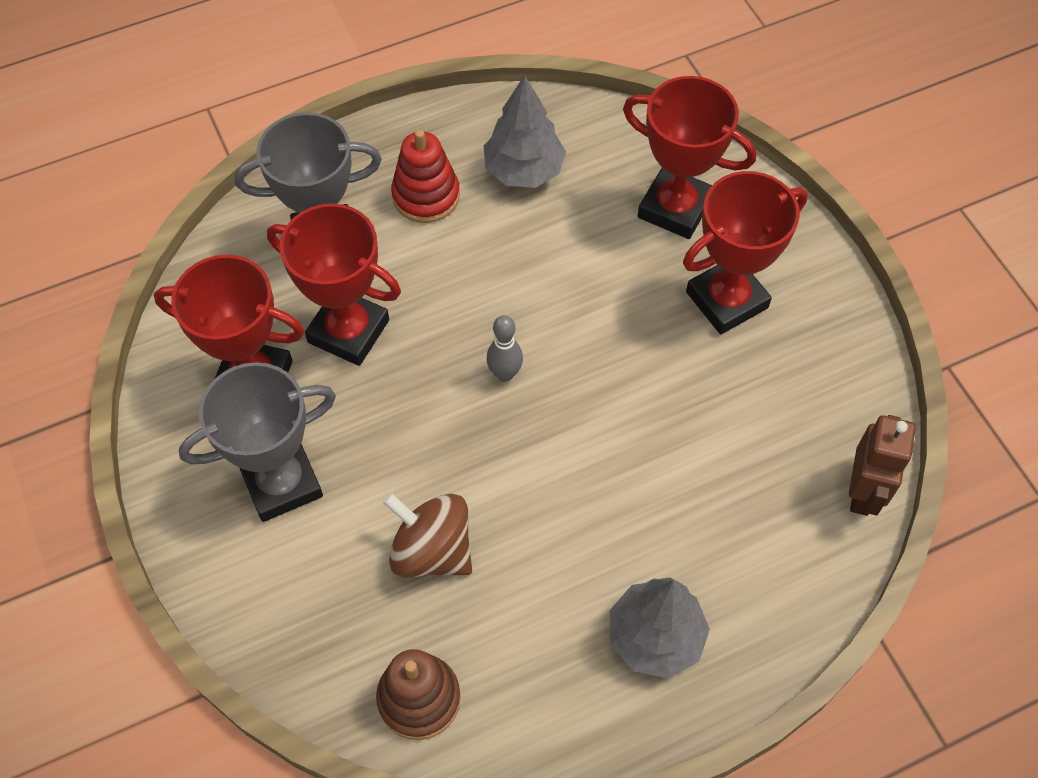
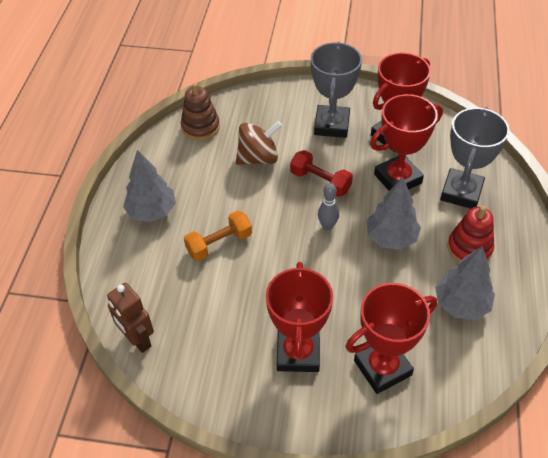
camera: 125 degrees right, 10 degrees down
(424, 429) = (320, 182): none -> red dumbbell
(470, 288) = (391, 238): none -> grey tree
(640, 495) = (219, 243): none -> orange dumbbell

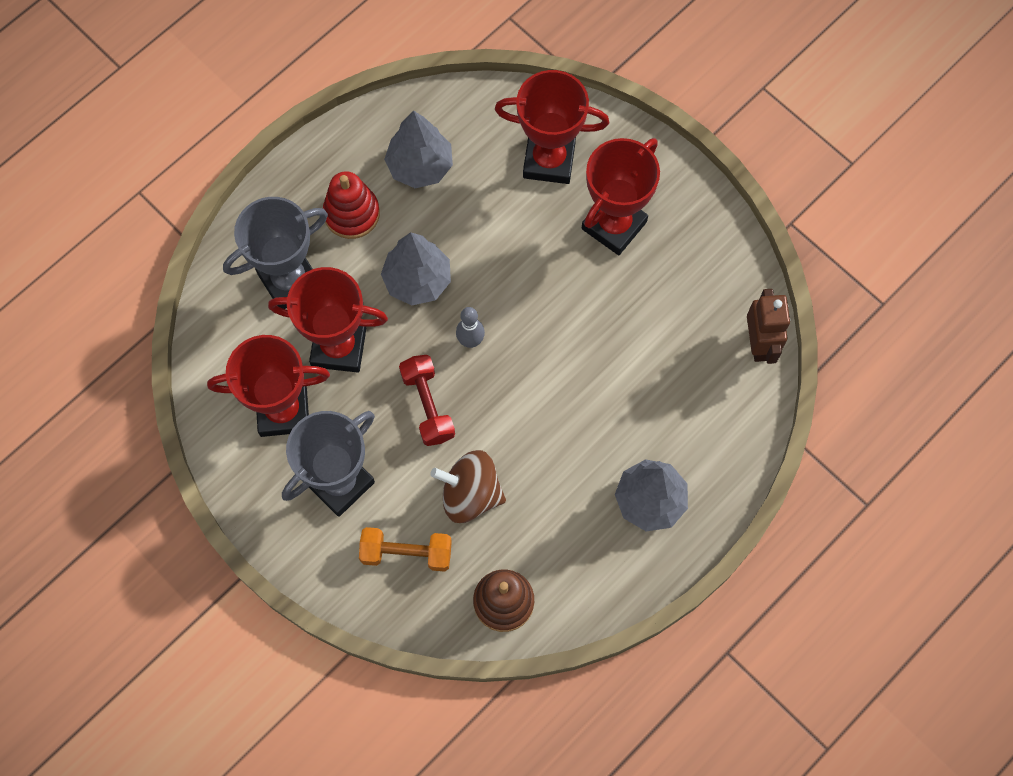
camera: 145 degrees left, 20 degrees up
(219, 243) = (603, 401): orange dumbbell -> orange dumbbell (406, 553)

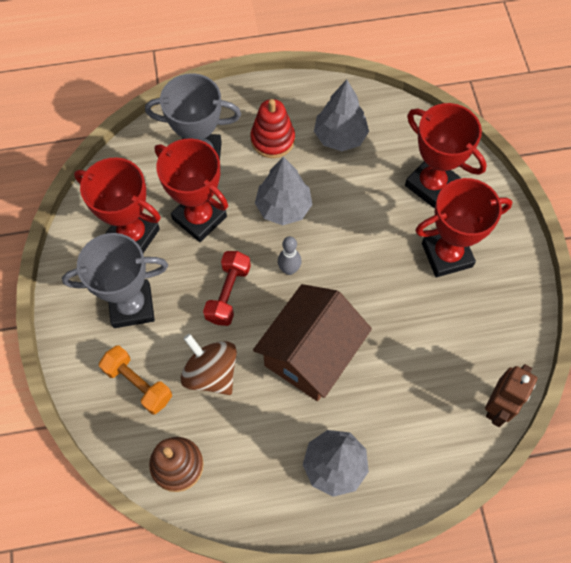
camera: 35 degrees right, 5 degrees down
(553, 411) = (311, 354): none -> brown house

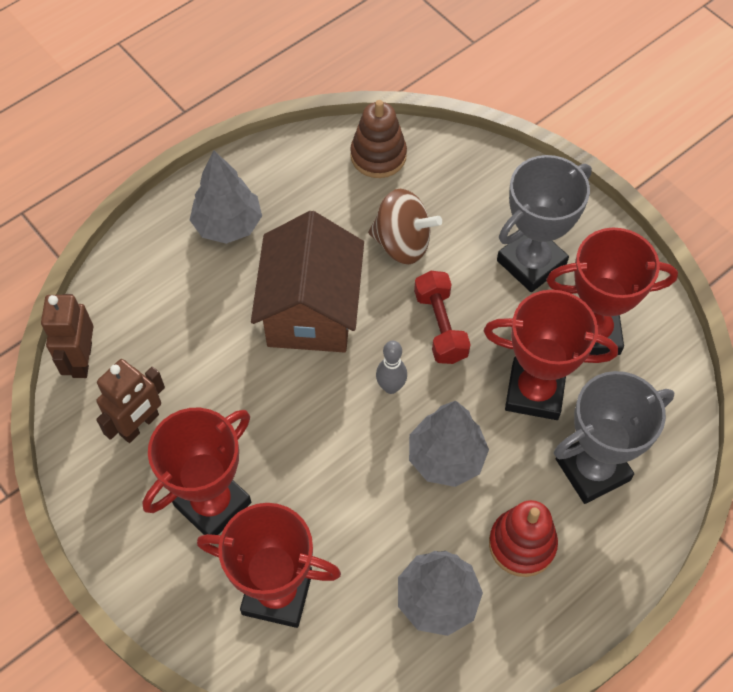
camera: 150 degrees right, 5 degrees down
(138, 384) = (466, 199): orange dumbbell -> none
(473, 332) = (140, 425): none -> brown robot

